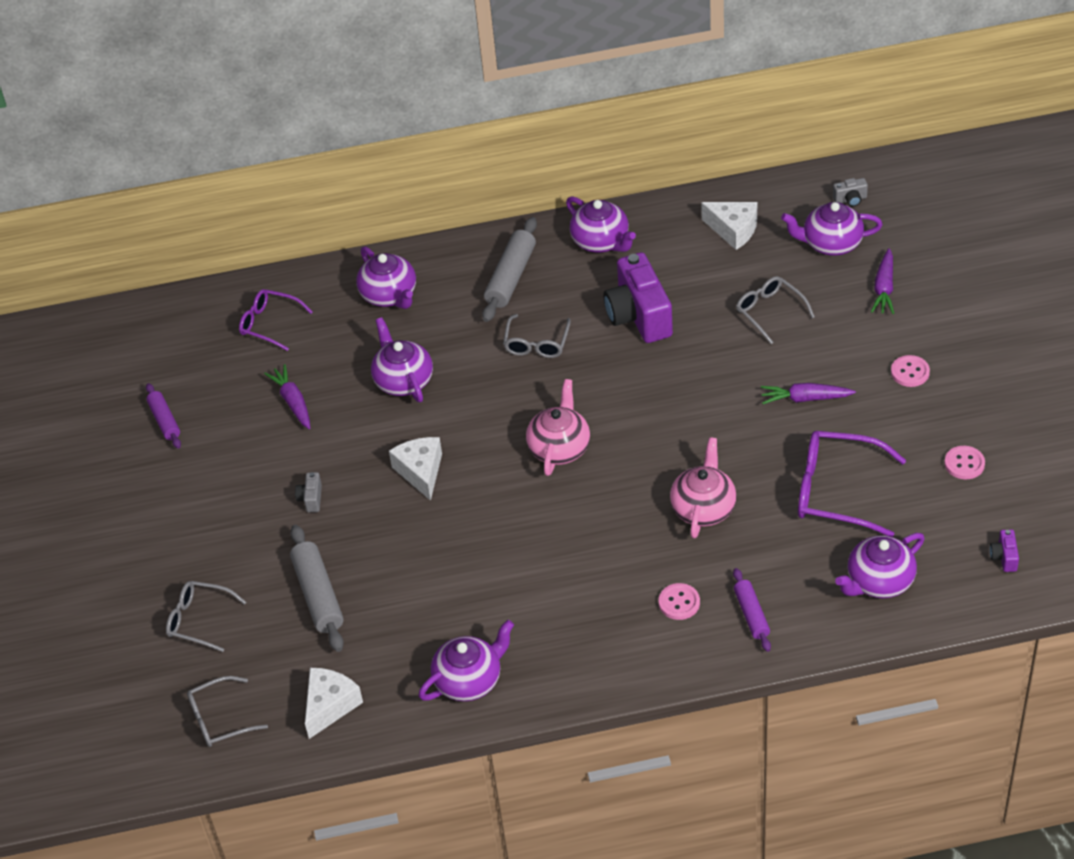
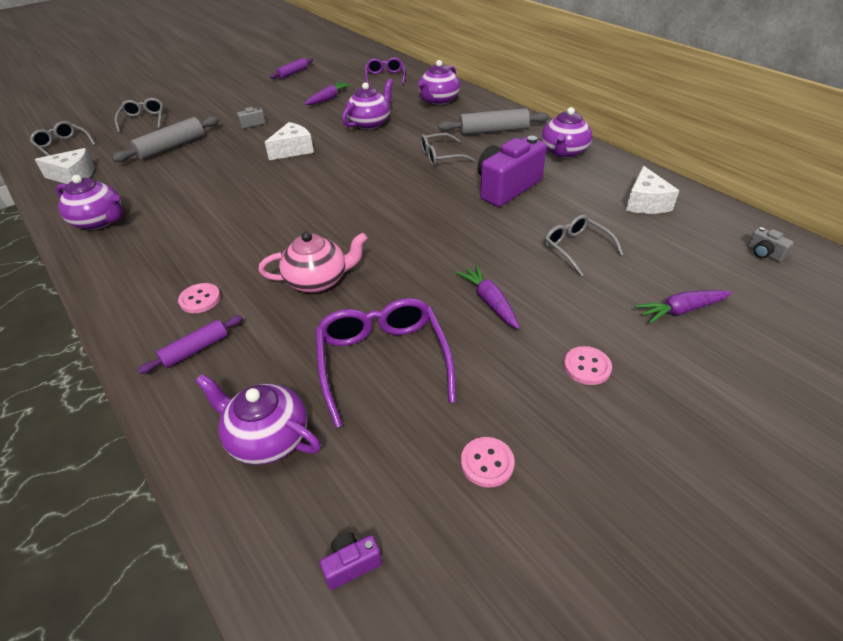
camera: 60 degrees right, 5 degrees down
(559, 447) = (346, 193): pink teapot -> none
(769, 311) = (575, 248): grey glasses -> grey glasses turned 60 degrees counterclockwise
(831, 243) = (696, 258): purple teapot -> none

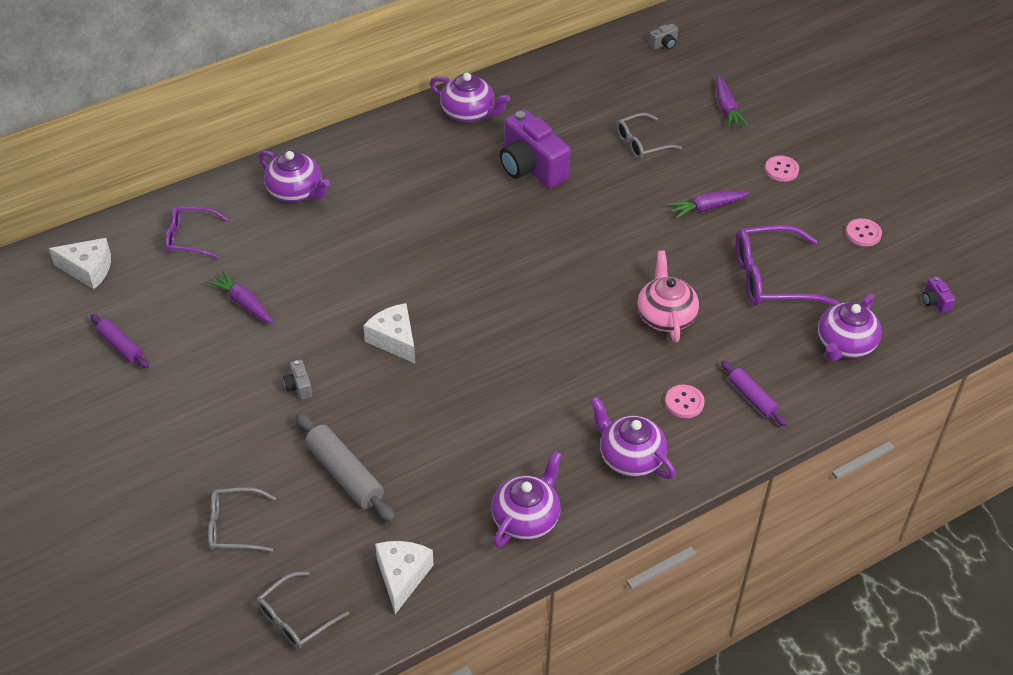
camera: 85 degrees left, 5 degrees up
(370, 123) = (341, 263): purple teapot -> purple teapot (629, 457)
(440, 156) = (451, 208): grey glasses -> none
(493, 131) = (401, 156): grey rolling pin -> none
(645, 203) = (579, 84): white cheese -> white cheese (88, 269)

